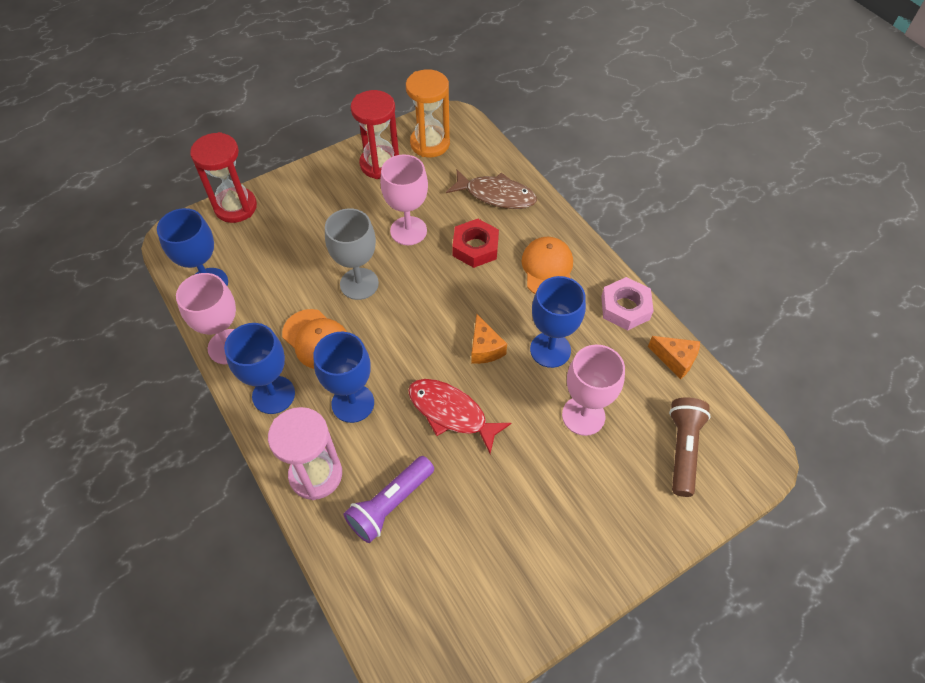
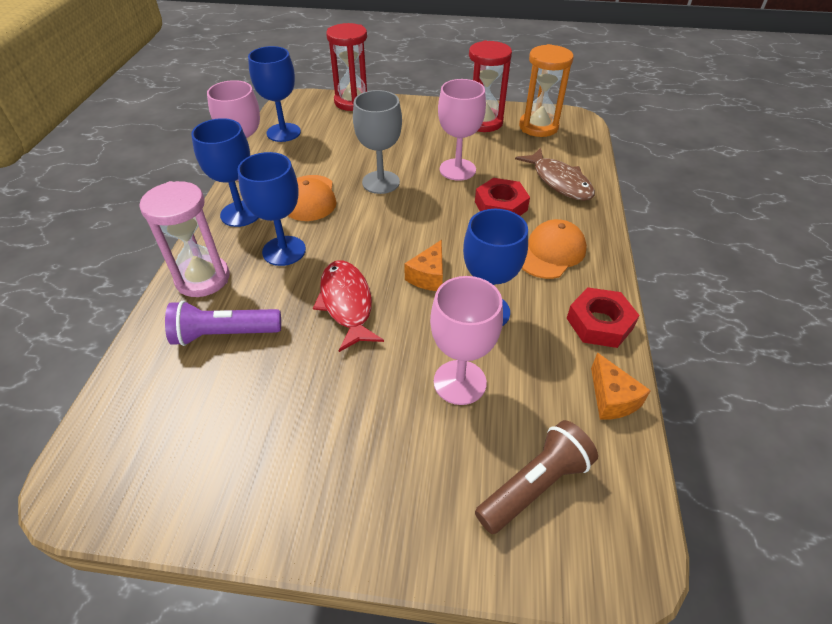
camera: 40 degrees right, 10 degrees down
(625, 308) = (599, 323): pink nut -> red nut

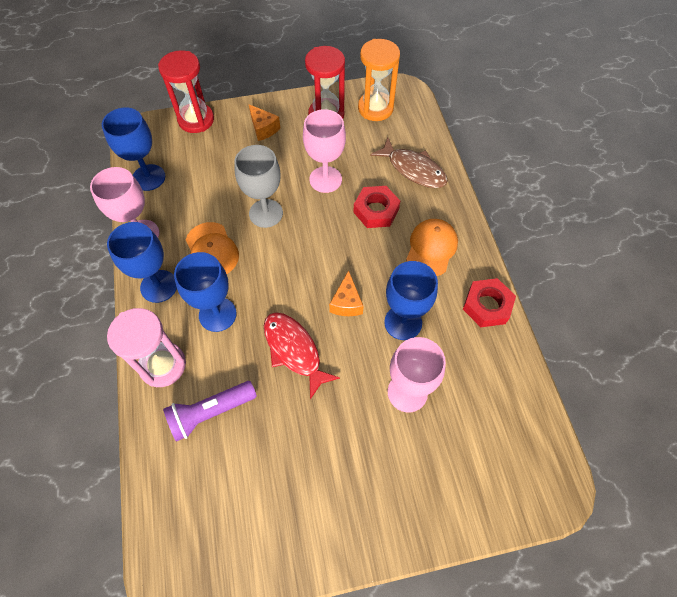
camera: 20 degrees left, 15 degrees up
(535, 485) = (486, 456): brown flashlight -> none
(611, 398) = (514, 369): orange cheese -> orange cheese (263, 129)

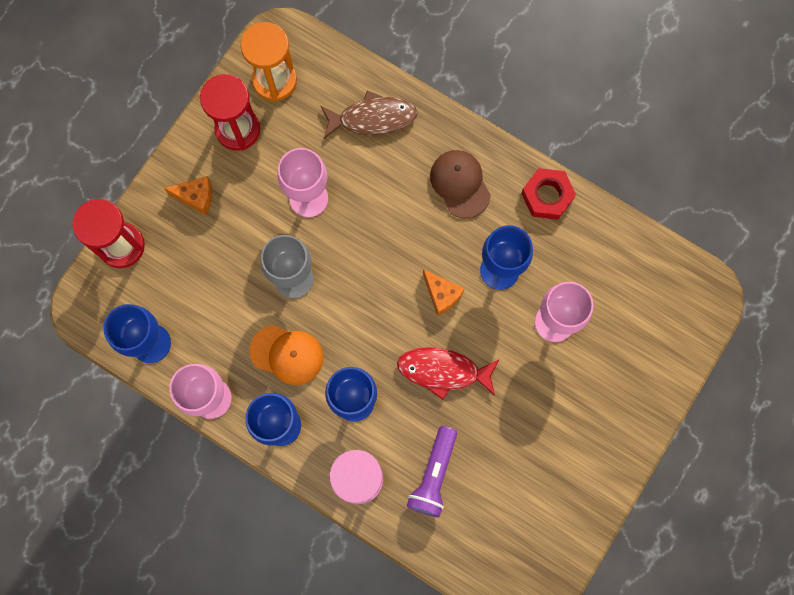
camera: 45 degrees left, 15 degrees up
(376, 211) = (382, 189): red nut -> none
(431, 248) = (460, 184): orange cap -> brown cap

